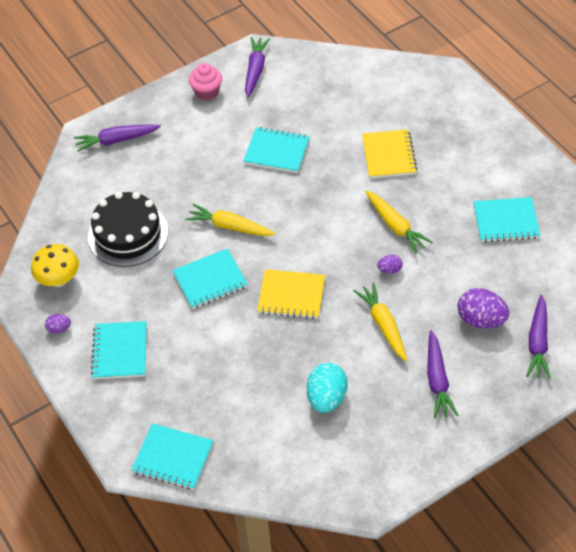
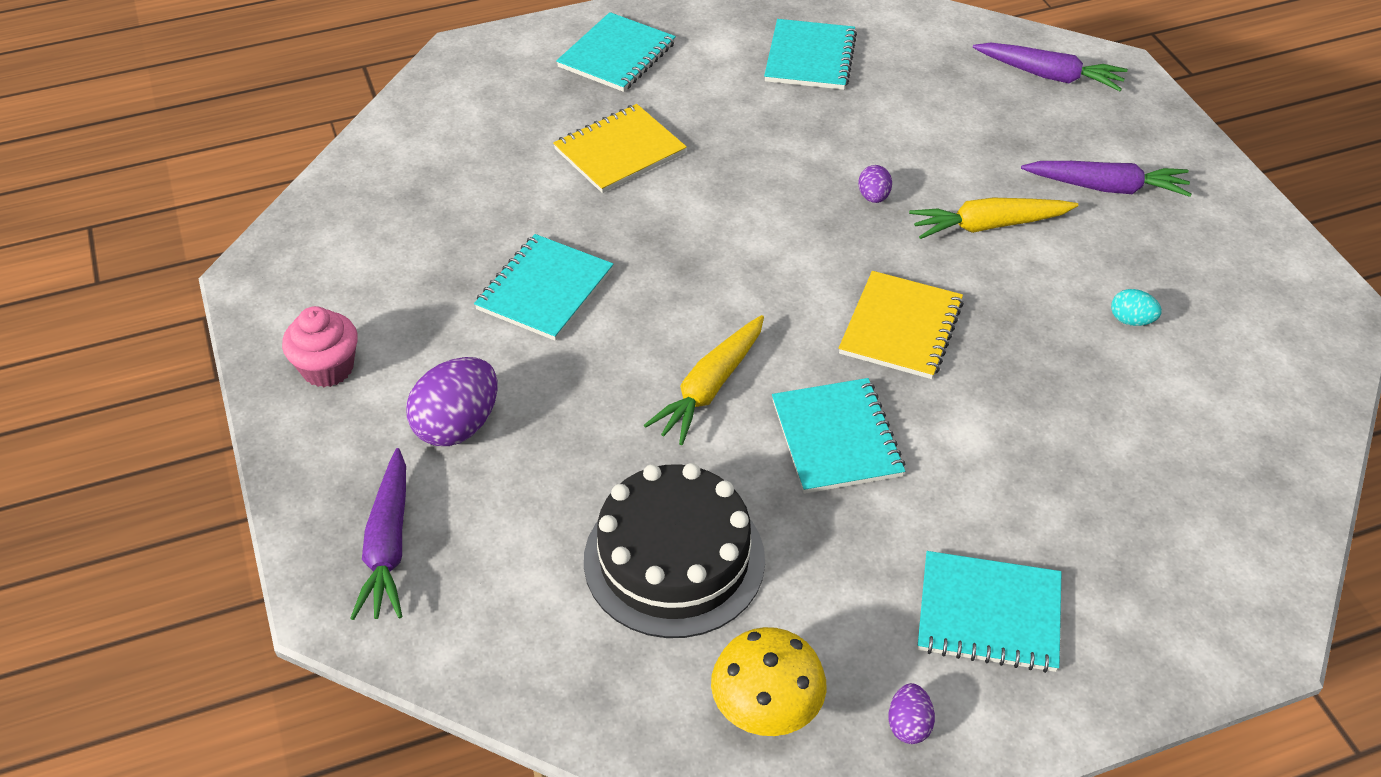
camera: 80 degrees left, 5 degrees down
(173, 458) = (1253, 558): turquoise notebook -> turquoise notebook (617, 55)
(255, 70) = (310, 285): purple carrot -> none
(326, 398) = (1131, 320): turquoise egg -> turquoise egg, size x0.51
(388, 155) = (620, 151): yellow notebook -> yellow notebook turned 45 degrees counterclockwise
(395, 226) = (781, 173): yellow carrot -> none
(481, 320) = (997, 120): purple egg -> purple egg (457, 425)

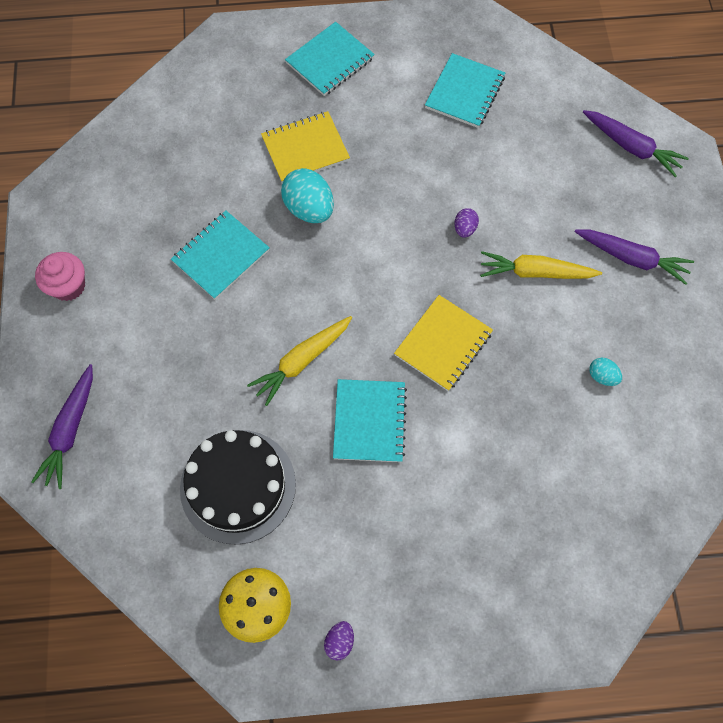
camera: 15 degrees right, 20 degrees up
(457, 425) = (136, 351): purple egg -> none
(651, 214) = (309, 209): none -> turquoise egg
(989, 614) = (418, 578): turquoise notebook -> none

